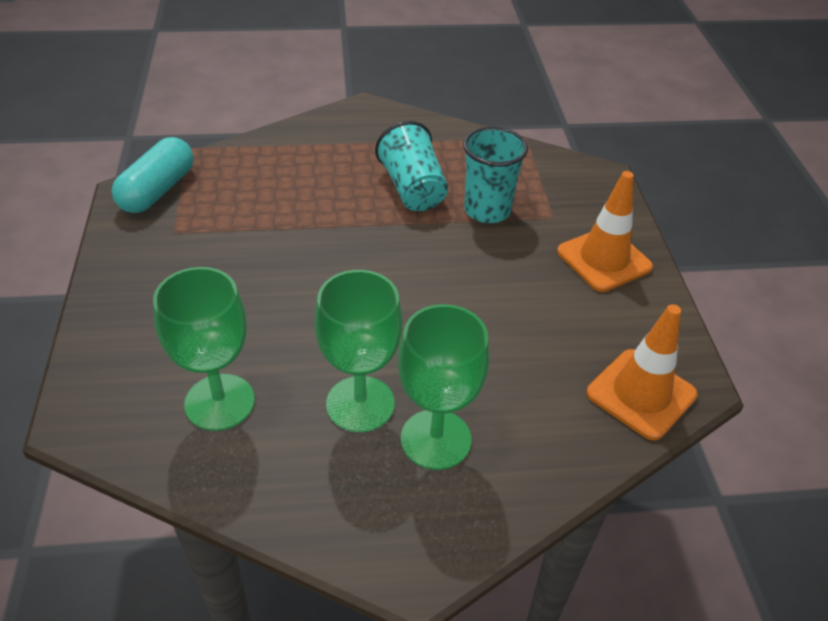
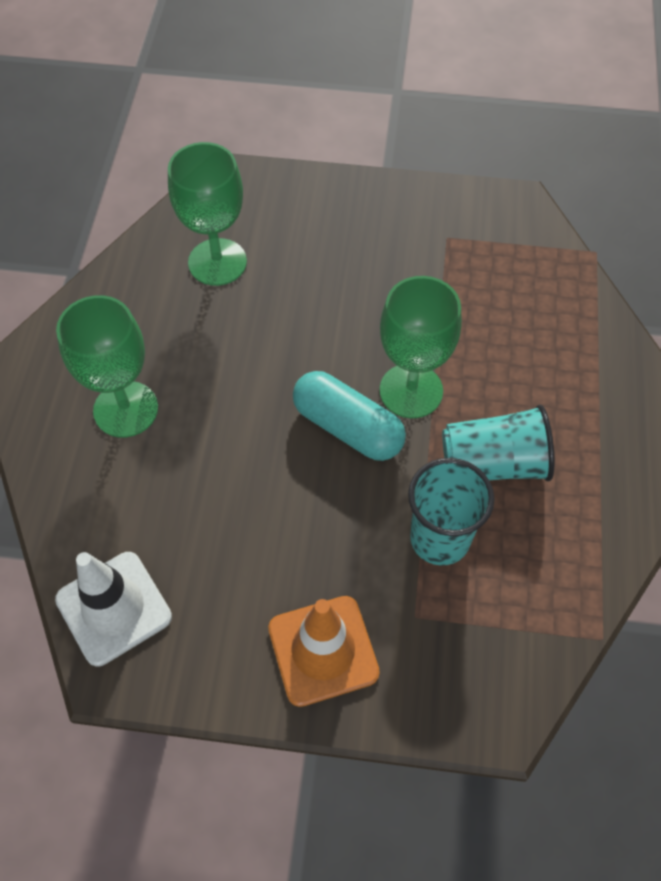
camera: 105 degrees right, 15 degrees up
(157, 190) = (517, 225): turquoise capsule -> turquoise capsule (348, 427)
(360, 404) = (183, 359): green goblet -> green goblet (411, 391)
(641, 394) = (114, 608): orange traffic cone -> white traffic cone

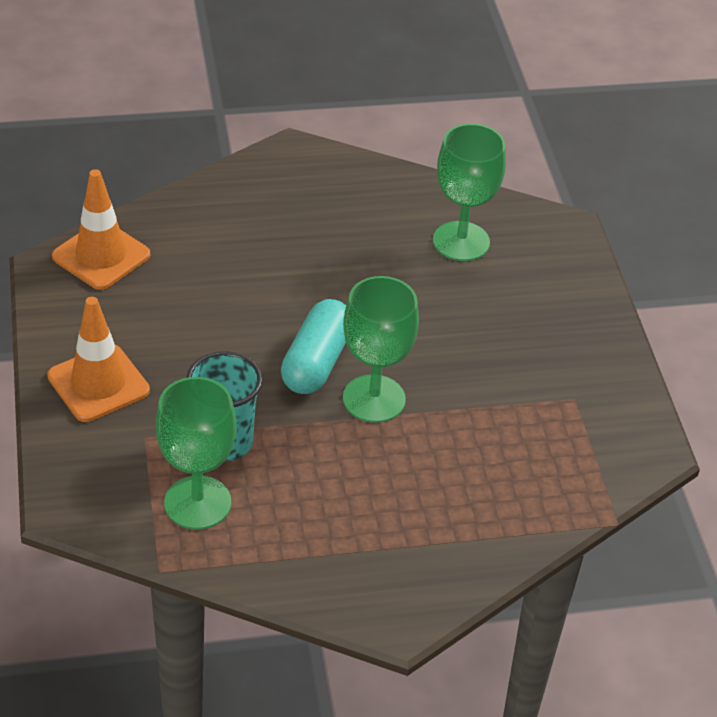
camera: 70 degrees right, 15 degrees down
(114, 608) = (101, 256): white traffic cone -> orange traffic cone
(126, 409) = (281, 220): green goblet -> green goblet (197, 503)
(493, 464) = (316, 470): turquoise cup -> none

